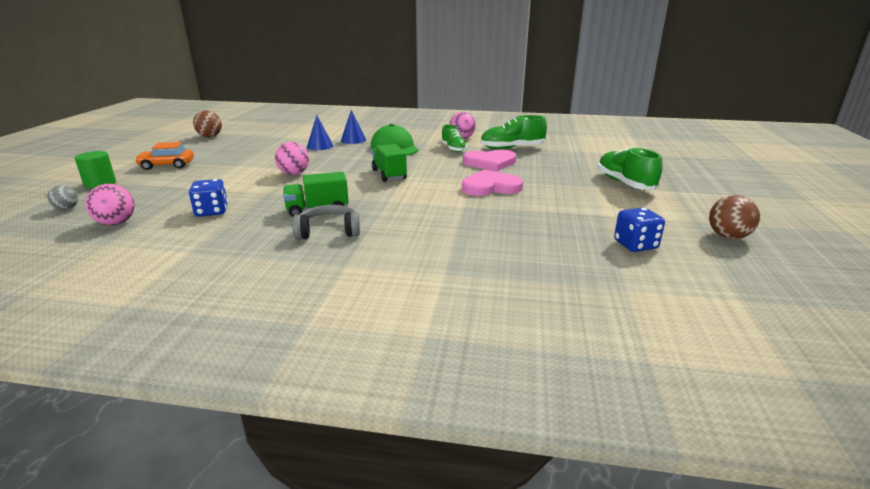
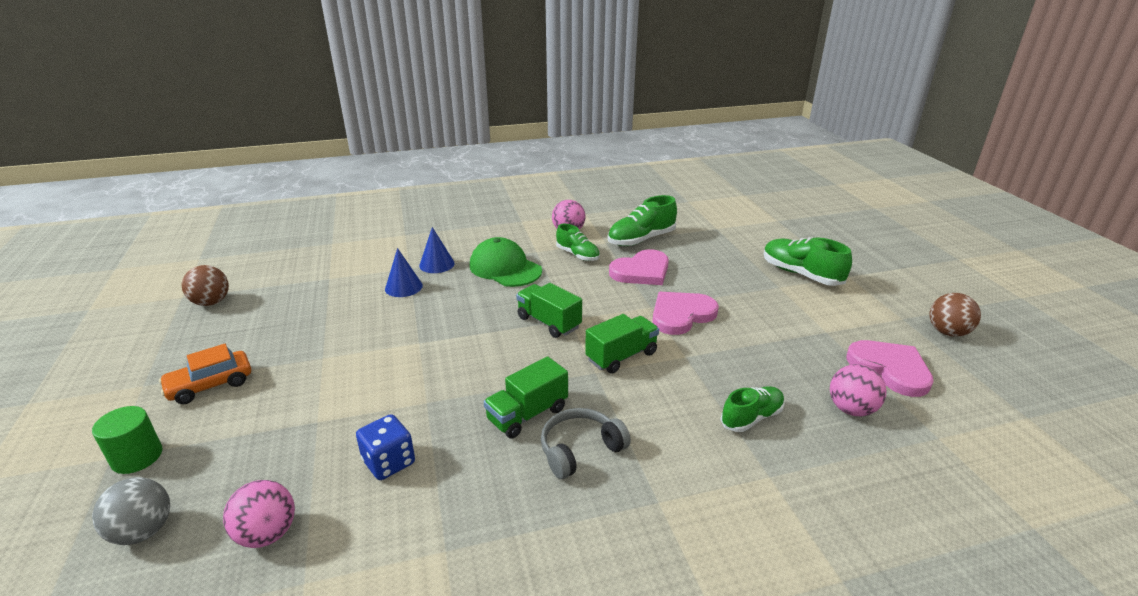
camera: 25 degrees left, 5 degrees up
(67, 208) = (143, 531): grey ball -> grey ball, size x1.56
(294, 174) = (425, 353): pink ball -> pink ball (851, 409)
(417, 197) = (621, 356): none -> green truck
(473, 244) = (751, 418): none -> green shoe
(635, 245) = (890, 369): blue dice -> pink heart

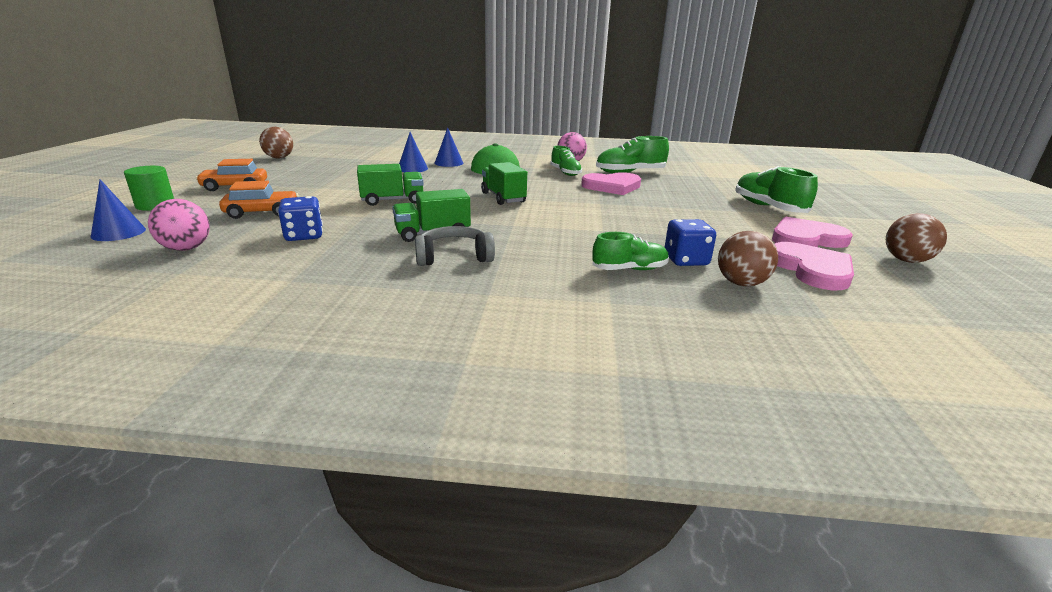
camera: 20 degrees right, 5 degrees down
(143, 531) = (118, 232): grey ball -> blue cone
(297, 431) = (262, 212): none -> orange car
(621, 356) = (545, 221): green truck -> green truck (392, 200)
(681, 315) = (623, 210): pink heart -> pink heart (806, 239)
(787, 386) = (686, 260): none -> blue dice
(851, 409) = (741, 283): pink ball -> brown ball

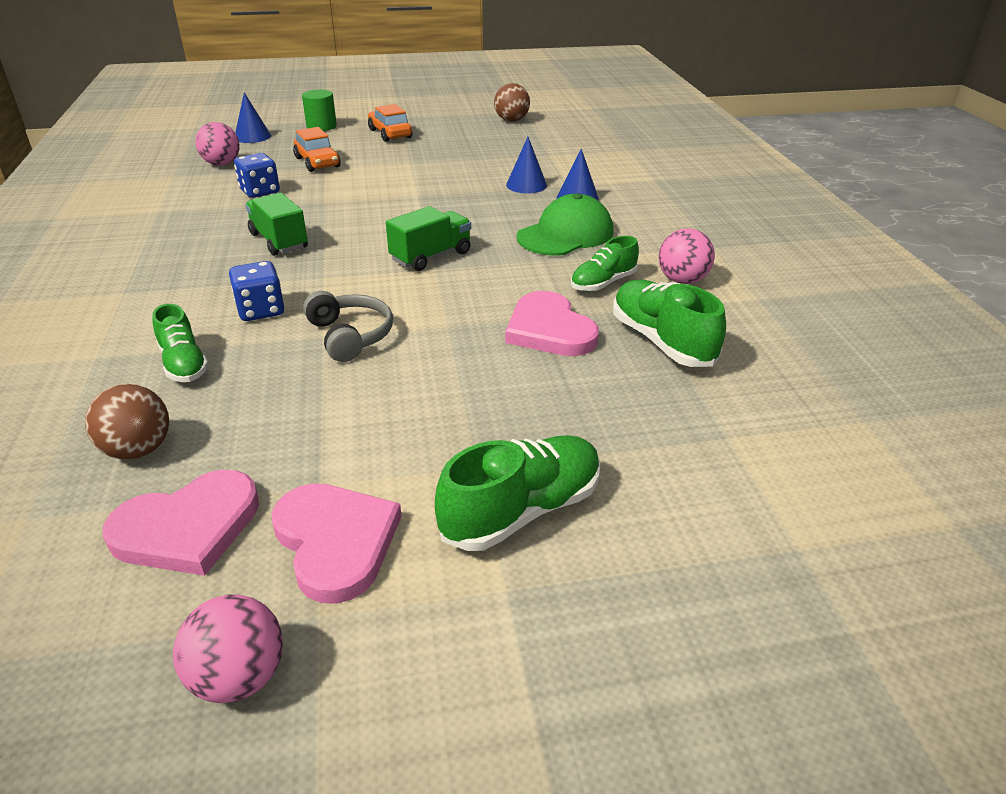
camera: 75 degrees right, 10 degrees up
(392, 200) = (383, 202): green truck -> none
(454, 257) = (214, 262): grey headphones -> grey headphones (350, 336)
(686, 260) = (217, 405): blue dice -> blue dice (261, 310)
(906, 260) = (239, 677): brown ball -> pink ball

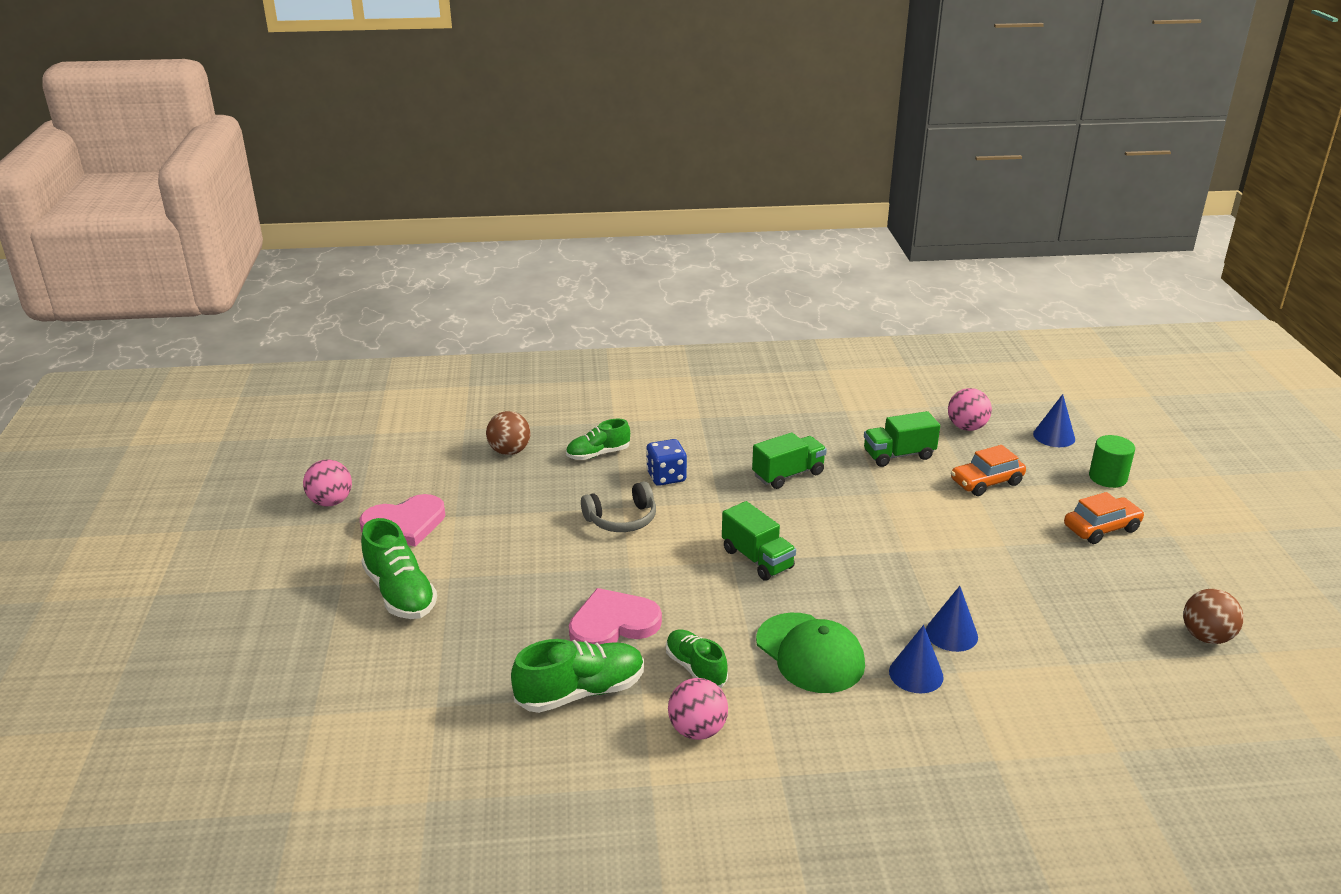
camera: 95 degrees right, 5 degrees down
(188, 527) = (437, 476): pink heart -> none
(260, 192) = (898, 455): blue dice -> green truck

